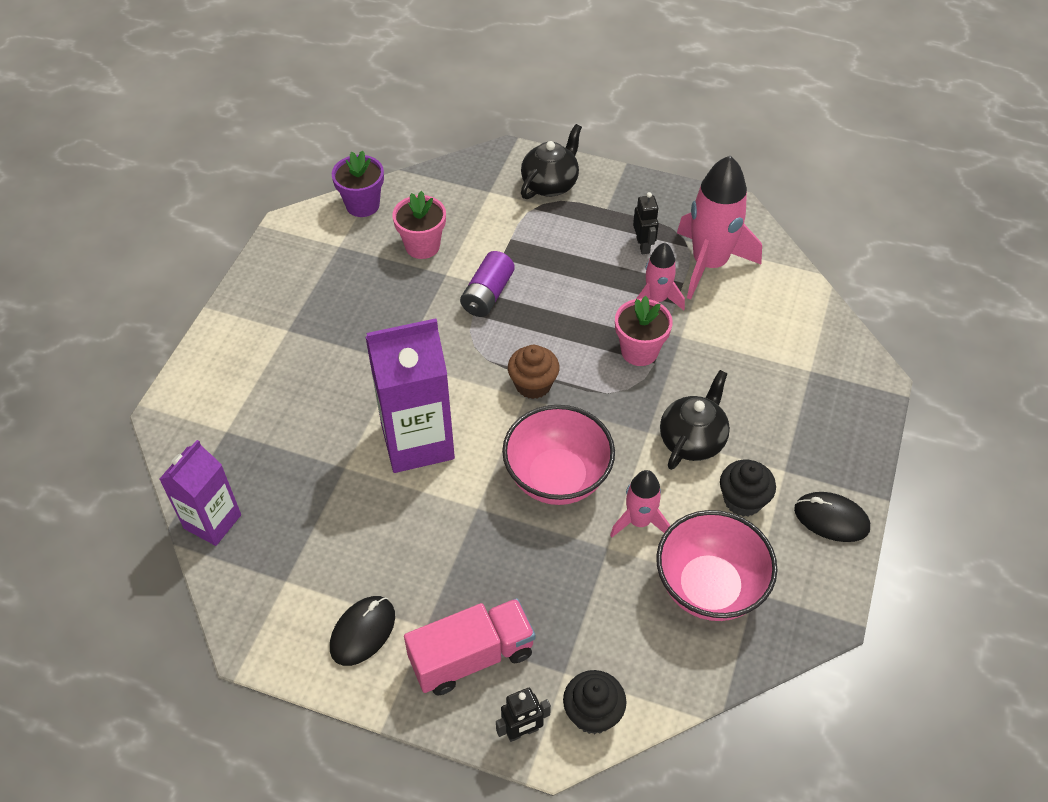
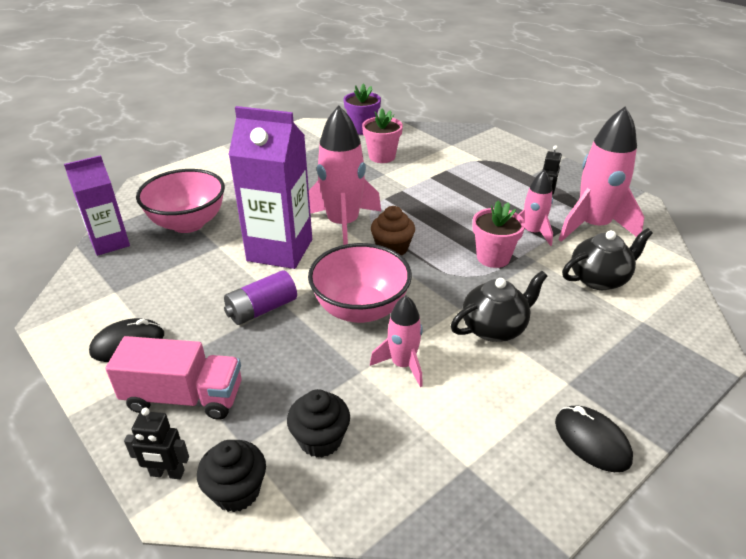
camera: 30 degrees right, 15 degrees down
(457, 374) = (343, 225): none -> pink rocket
(487, 294) = (403, 192): purple battery -> purple battery (262, 309)
(550, 184) = (498, 152): black teapot -> black teapot (599, 279)
(709, 587) = (427, 441): pink bowl -> pink bowl (188, 223)
(743, 500) = (510, 388): black cupcake -> black cupcake (320, 439)

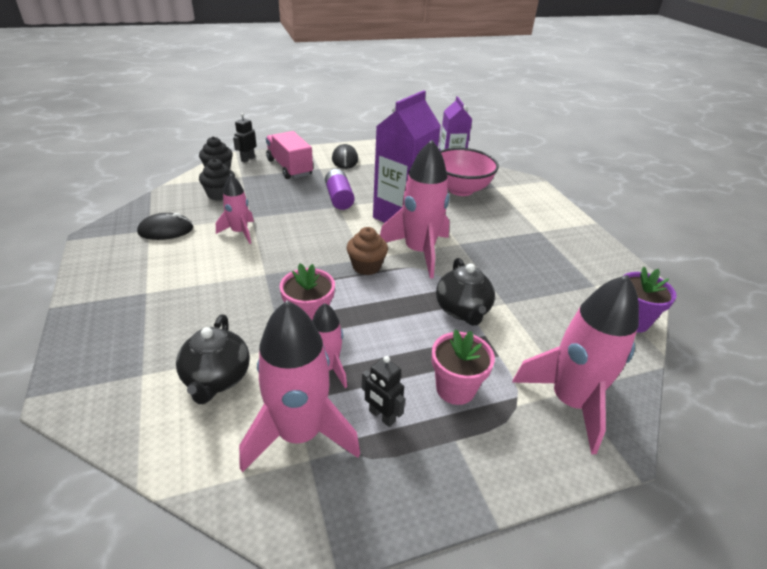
camera: 110 degrees right, 0 degrees up
(184, 397) = (289, 167): pink truck -> pink truck turned 120 degrees clockwise
(360, 309) = (306, 231): pink bowl -> none
(382, 157) = (548, 313): pink flower pot -> pink flower pot (455, 389)
(462, 144) = (570, 401): none -> pink rocket
(494, 328) = (228, 282): black teapot -> black teapot (462, 310)
(592, 441) = (99, 279): black mouse -> black mouse (166, 230)

